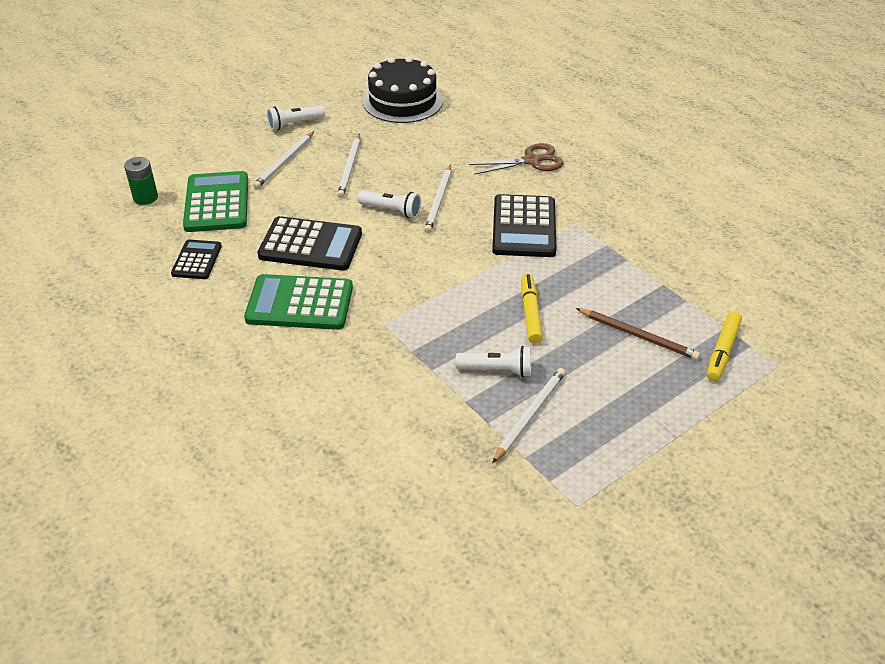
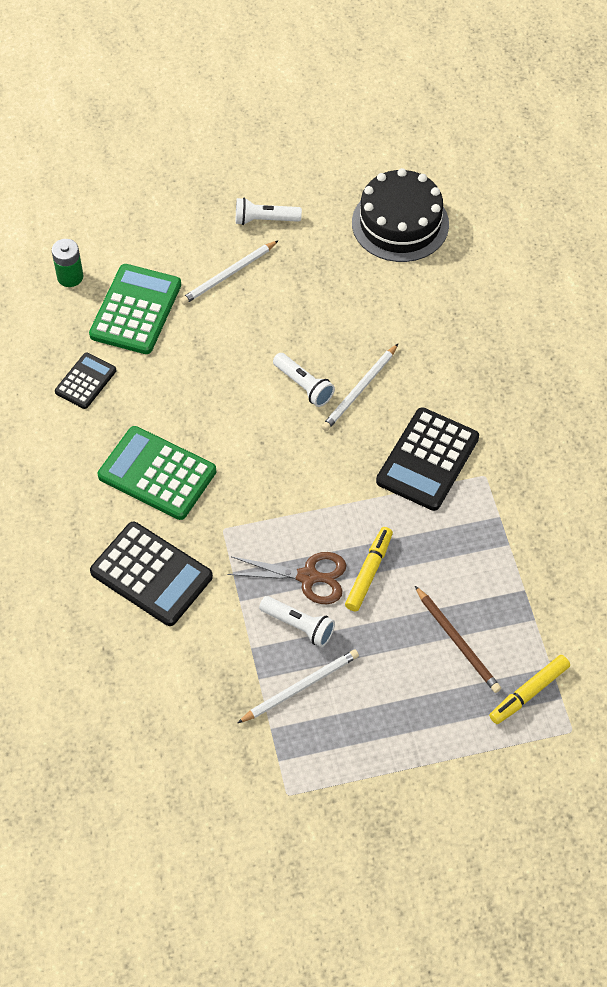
camera: 25 degrees right, 15 degrees up
(310, 245) = (201, 402): black calculator -> black calculator (151, 574)
(350, 168) = (291, 308): white pencil -> none
(532, 161) = (492, 368): brown scissors -> brown scissors (309, 577)

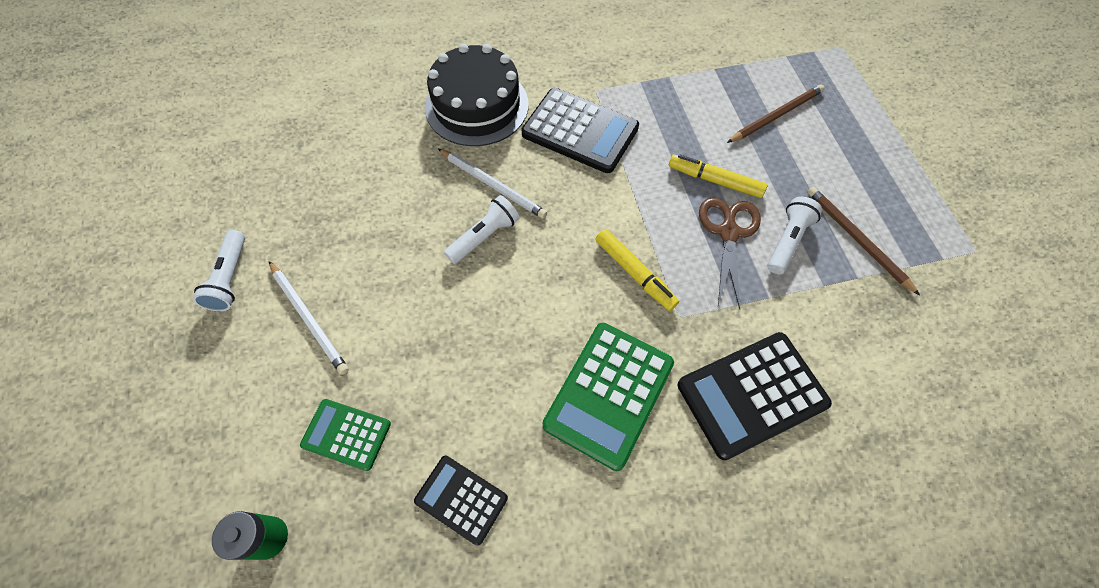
camera: 90 degrees left, 5 degrees up
(135, 310) = (346, 434): green calculator -> green calculator, size x0.58
(151, 574) = (751, 394): black calculator -> black calculator turned 150 degrees counterclockwise
(300, 687) = (856, 239): white pencil -> brown pencil
(400, 223) = (273, 145): black cake -> black cake (477, 105)
(528, 693) = (814, 71): yellow marker -> yellow marker (634, 273)

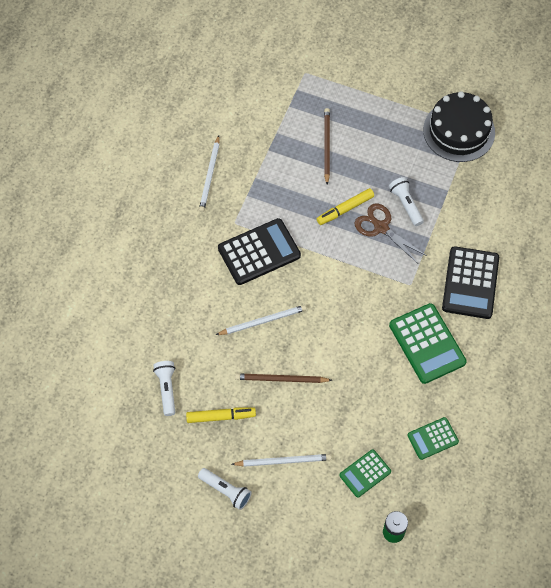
camera: 55 degrees left, 0 degrees up
(461, 499) = (432, 438): black calculator -> green calculator
(477, 105) = (195, 295): black cake -> black cake (459, 131)
(484, 236) = (295, 346): white flashlight -> white flashlight (167, 389)
(632, 39) = (210, 175): none -> white pencil
(634, 273) = (372, 288): yellow marker -> yellow marker (221, 417)
(856, 239) = (428, 173): brown pencil -> brown pencil (281, 379)

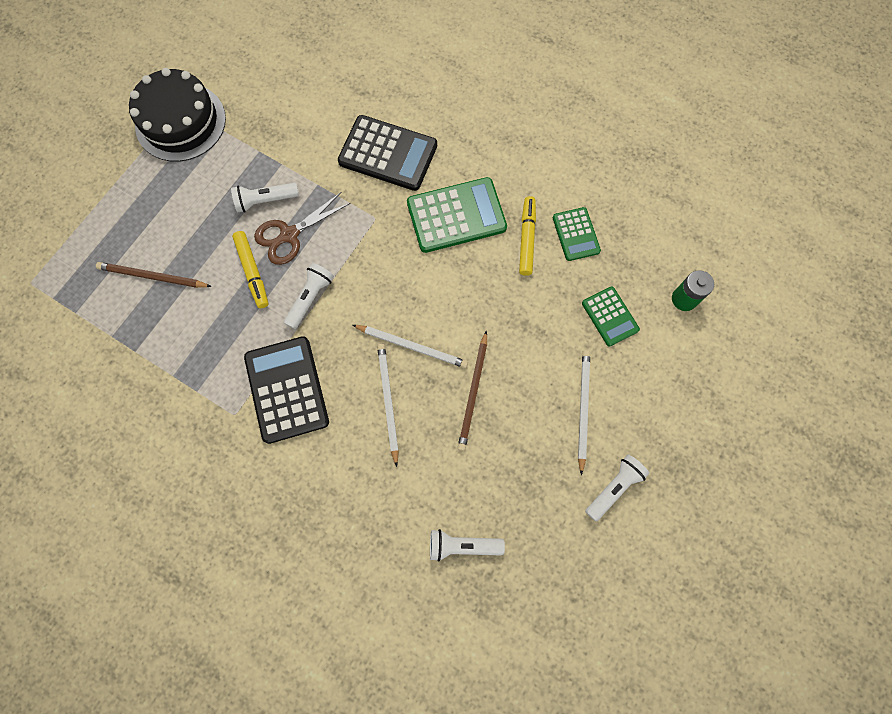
camera: 80 degrees left, 10 degrees up
(210, 175) = (151, 436): white pencil -> white pencil (412, 346)
(221, 417) = (512, 478): yellow marker -> yellow marker (527, 239)
(332, 253) = (310, 298): none -> white flashlight

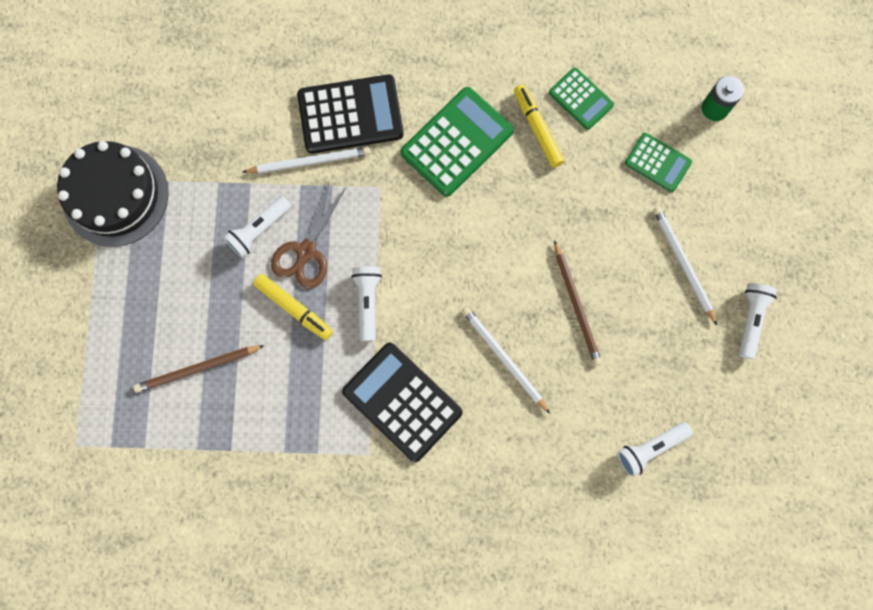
camera: 30 degrees left, 5 degrees up
(412, 346) = (494, 294): white pencil -> white pencil (309, 162)

